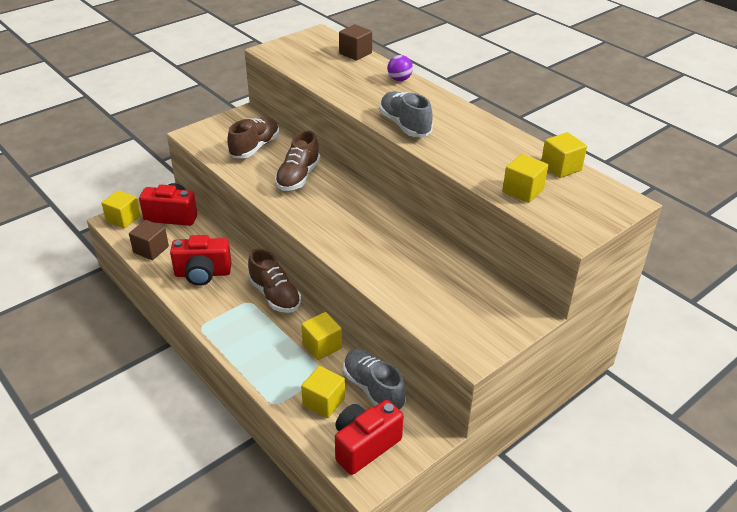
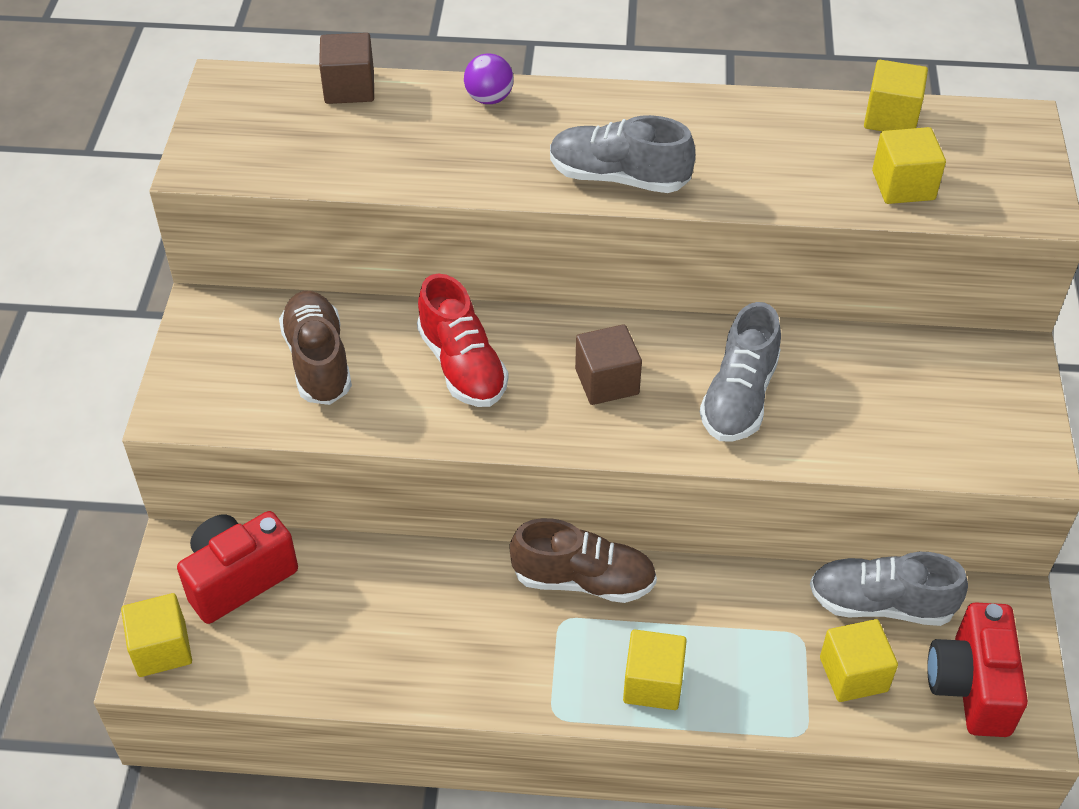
camera: 45 degrees left, 10 degrees up
(151, 249) = (293, 662): brown cube -> brown cube (607, 382)
(203, 274) = (434, 633): red camera -> none
(298, 177) = (462, 366): brown shoe -> red shoe
(322, 346) = (745, 600): yellow cube -> yellow cube (653, 683)
(382, 249) = (739, 397): none -> grey shoe

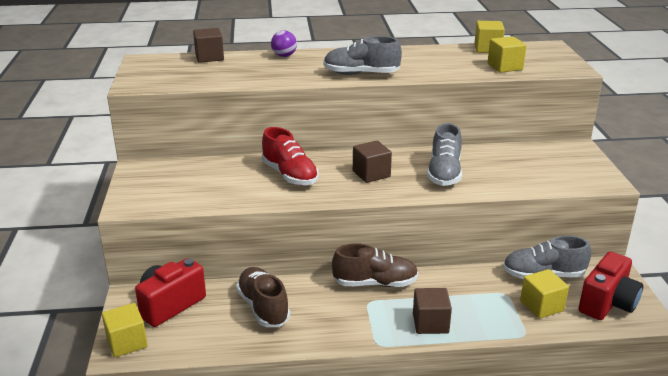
camera: 10 degrees left, 20 degrees down
(318, 361) = (208, 180): brown shoe -> brown shoe (263, 307)
(653, 683) = (430, 323): yellow cube -> brown cube
(971, 686) = (607, 303): red camera -> red camera turned 135 degrees counterclockwise

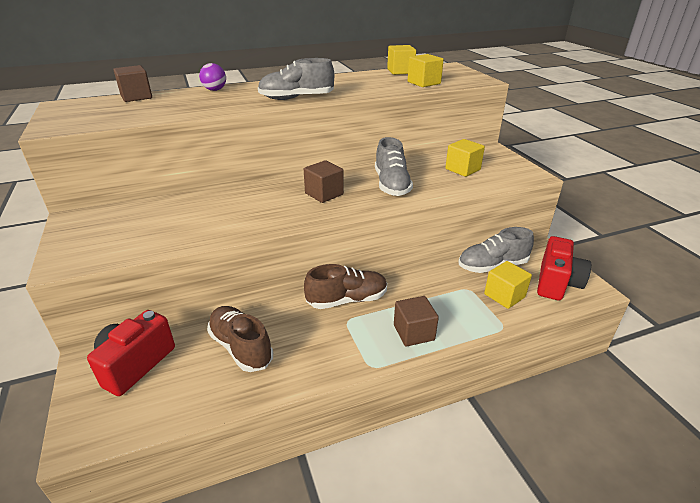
camera: 15 degrees left, 5 degrees up
(127, 342) = (87, 424): yellow cube -> yellow cube (462, 169)
(290, 175) = (243, 205): red shoe -> none

